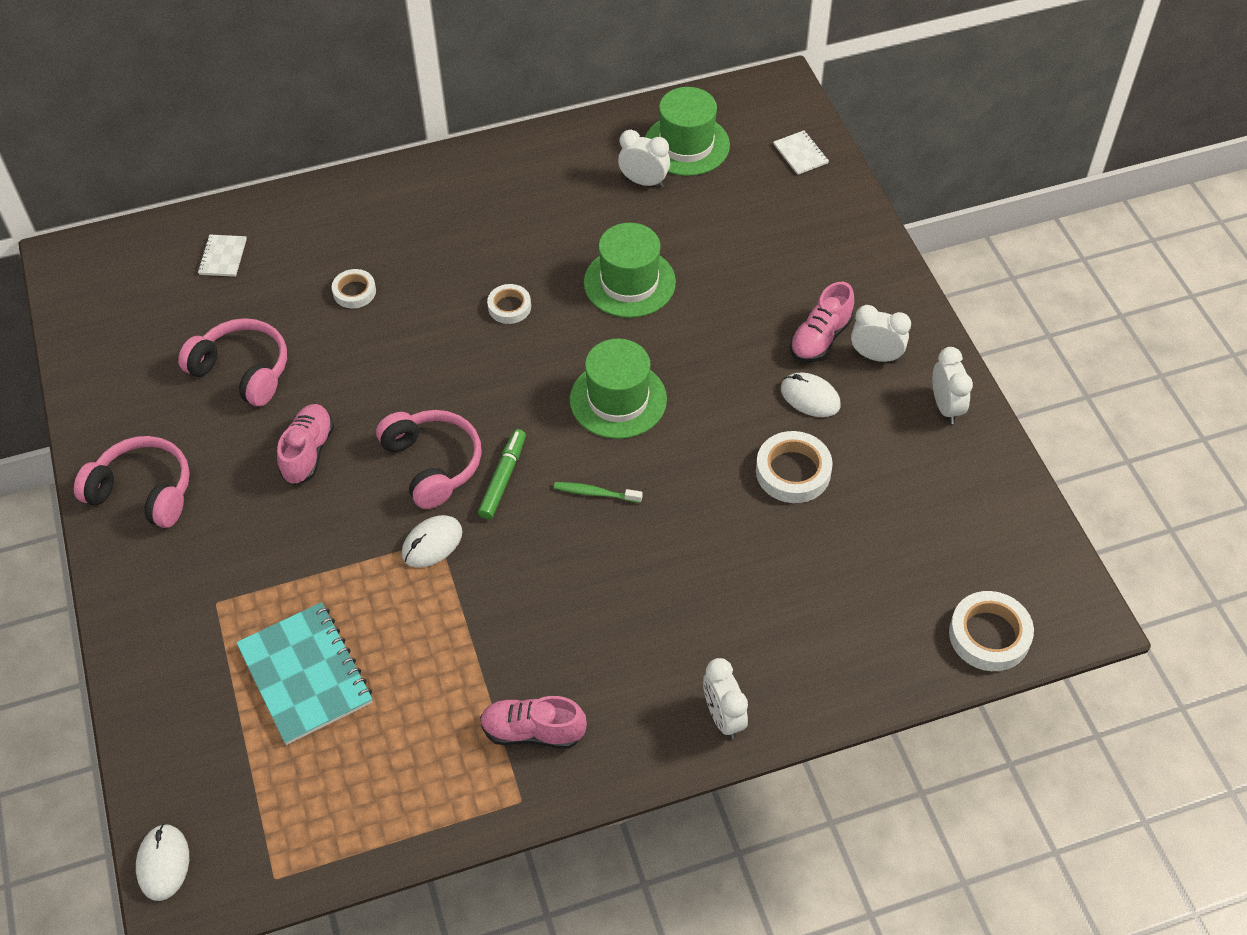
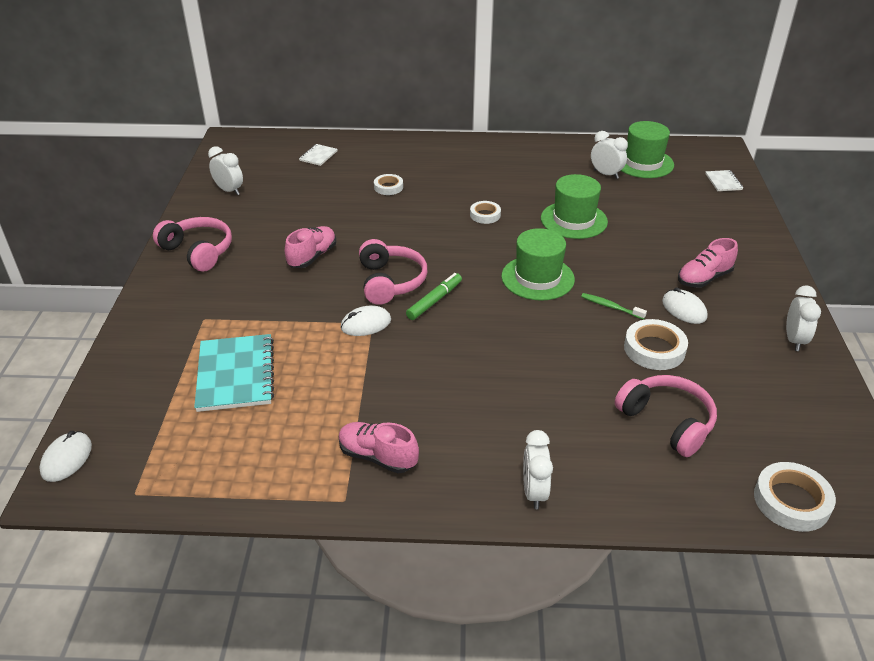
camera: 20 degrees right, 15 degrees down
(243, 370) = (297, 208): pink headphones -> pink headphones (667, 421)
(595, 493) = (496, 325): green toothbrush -> green toothbrush (611, 307)
(876, 356) = (745, 298): white clock -> white clock (229, 190)

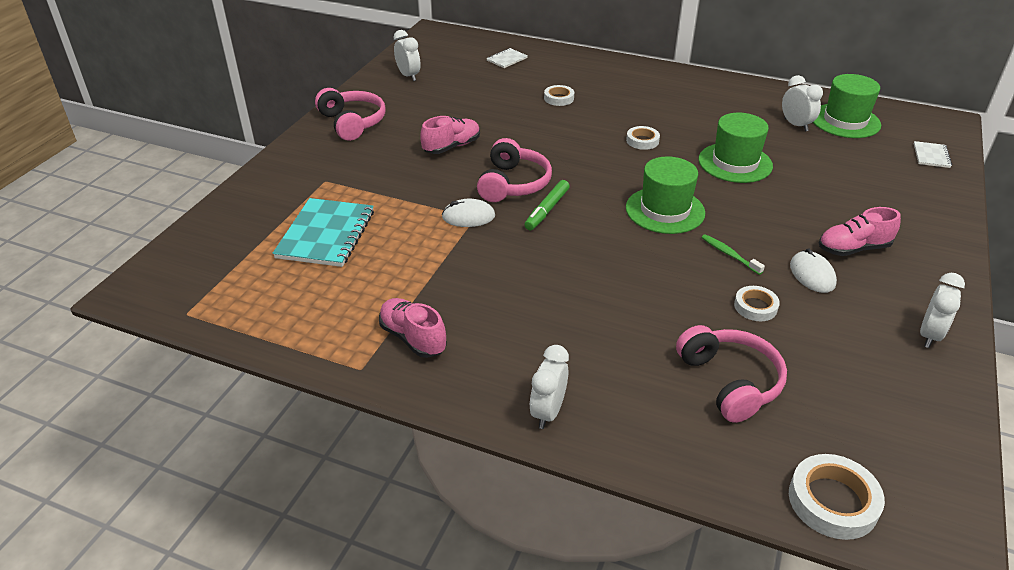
camera: 20 degrees right, 0 degrees up
(67, 459) = (149, 271): white mouse -> none
(434, 301) = (547, 210): green marker -> green marker turned 150 degrees clockwise
(654, 349) = (755, 307): white tape -> white tape, size x0.62

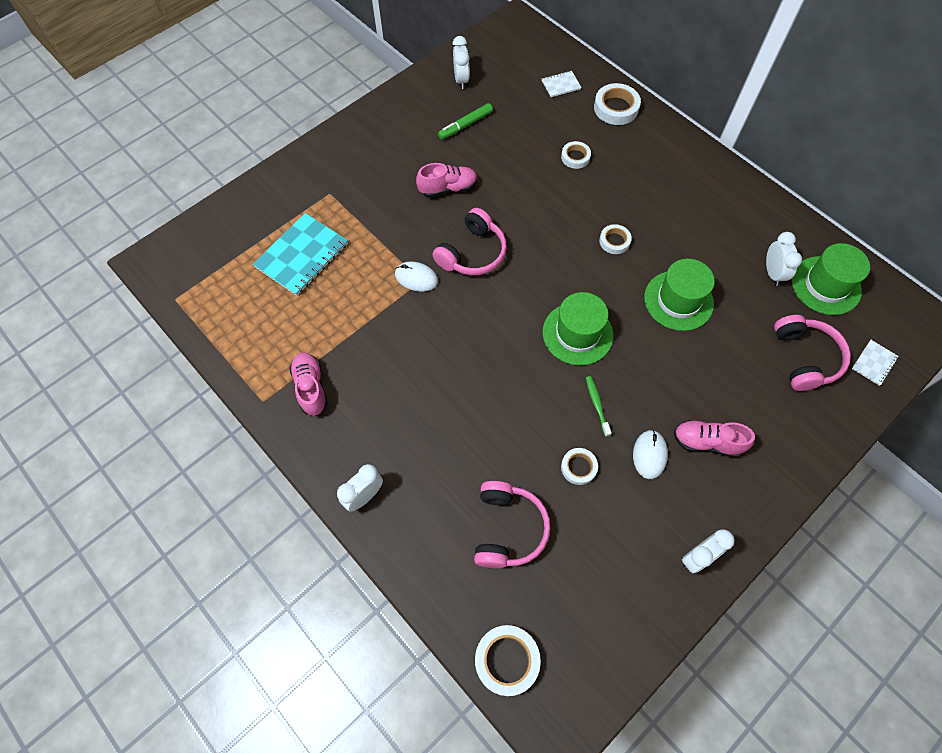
camera: 25 degrees right, 25 degrees up
(352, 123) = (384, 128): pink headphones -> pink headphones (805, 358)
(547, 210) = (481, 295): green marker -> green marker (465, 125)
(569, 62) = (616, 108): none -> white tape

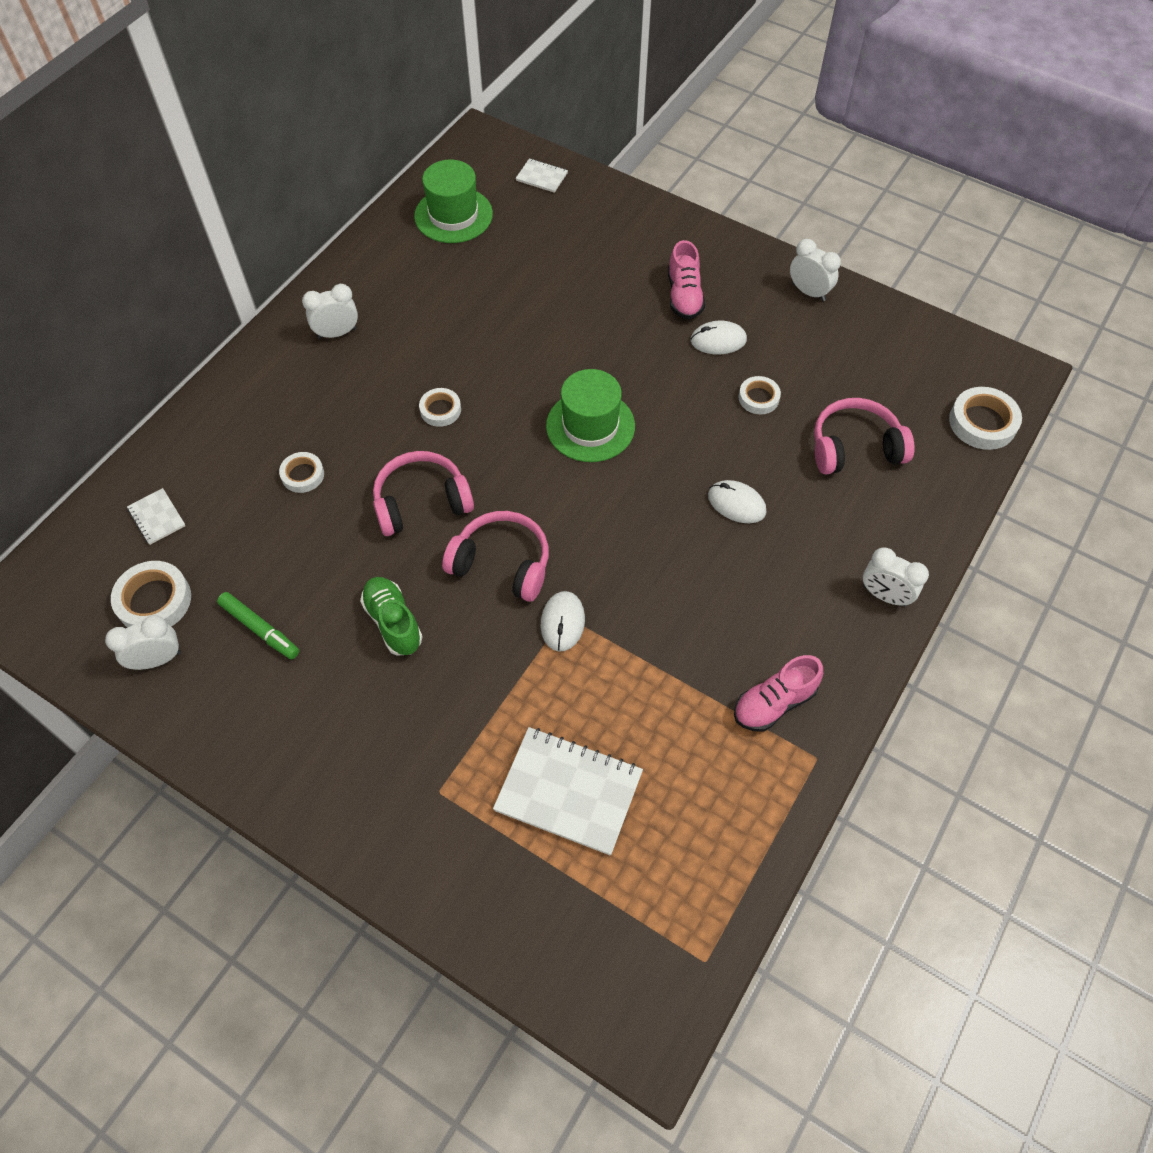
camera: 105 degrees left, 5 degrees down
(302, 255) = (568, 791): turquoise notebook -> white notebook
(448, 188) = (393, 622): pink shoe -> green shoe
(478, 415) = (736, 504): none -> white mouse
(597, 404) = (677, 393): green toothbrush -> none
(616, 108) = (198, 442): white tape -> white tape (154, 600)
(678, 300) = (512, 337): green hat -> none
(772, 273) = (449, 259): white clock -> white clock (337, 333)
(805, 358) = (554, 227): pink headphones -> pink headphones (421, 502)

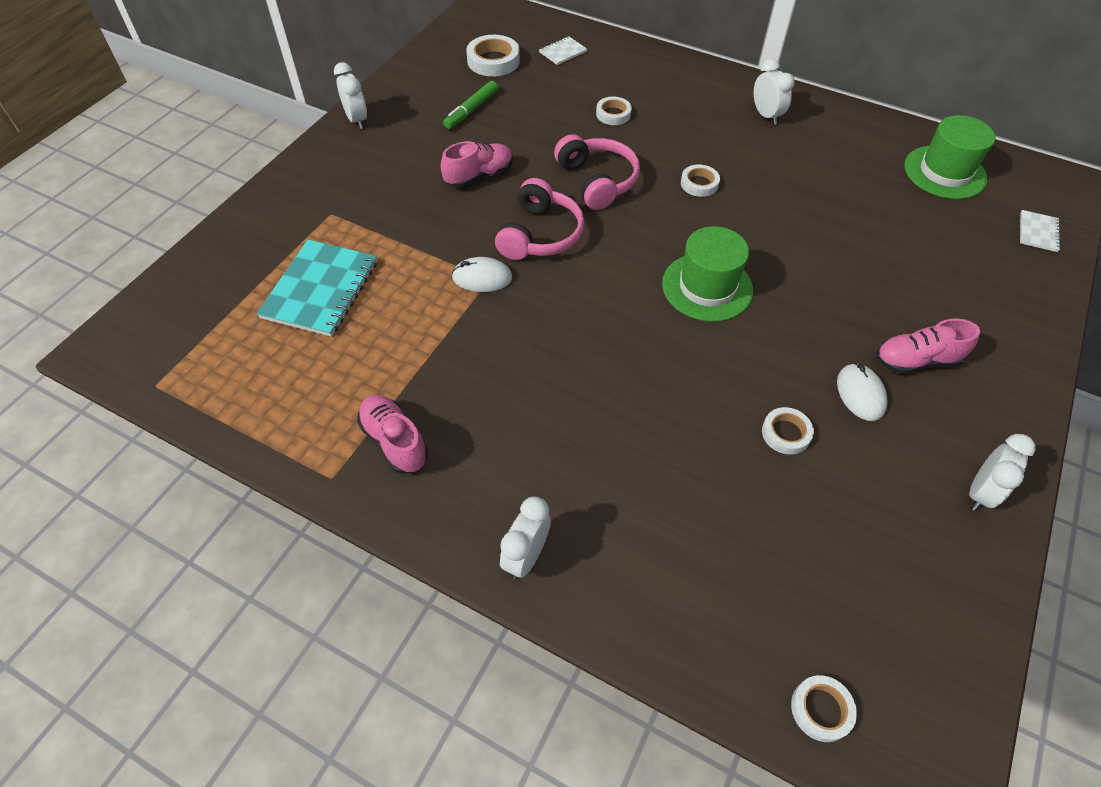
camera: 85 degrees right, 5 degrees down
(157, 660) = (446, 69): white clock -> white clock (357, 120)
(393, 622) = (479, 176): green shoe -> pink shoe
(568, 791) = (320, 290): white notebook -> turquoise notebook
(736, 504) = (632, 411): white mouse -> none
(854, 447) = (737, 535): pink headphones -> none
(982, 422) = (821, 709): white tape -> white tape, size x0.62

